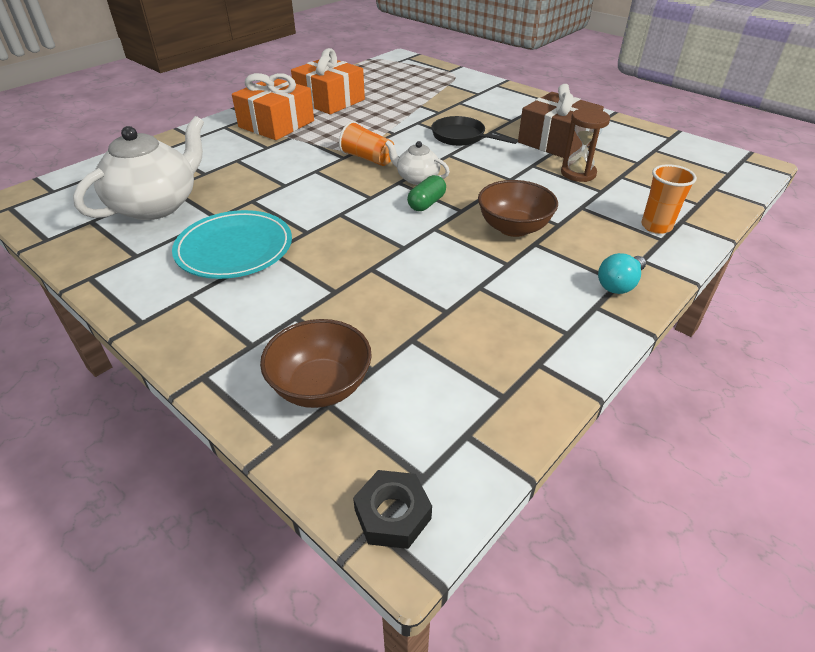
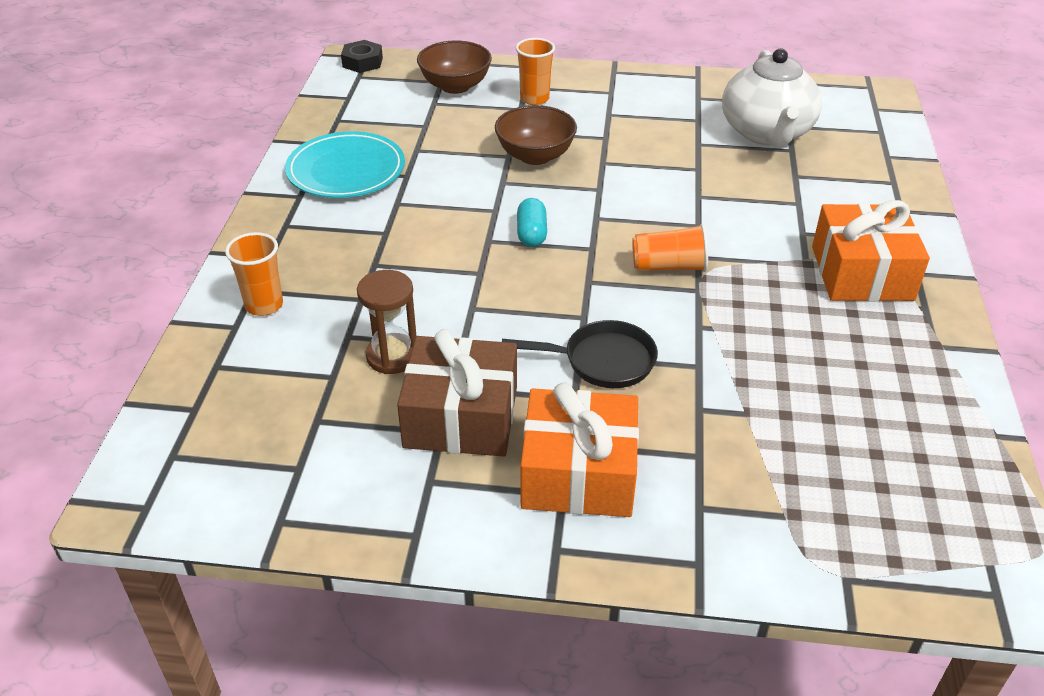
camera: 145 degrees right, 0 degrees up
(234, 249) = (636, 128): turquoise plate -> turquoise plate (346, 170)
(266, 323) = (534, 99): none -> orange cup
(329, 100) = (886, 356): orange gift -> orange gift (578, 473)
(417, 178) = (578, 262): white teapot -> none
(426, 203) = (531, 234): green capsule -> turquoise capsule
(513, 228) = (418, 241): brown bowl -> brown bowl (535, 156)
(619, 284) = (285, 222): turquoise light bulb -> none

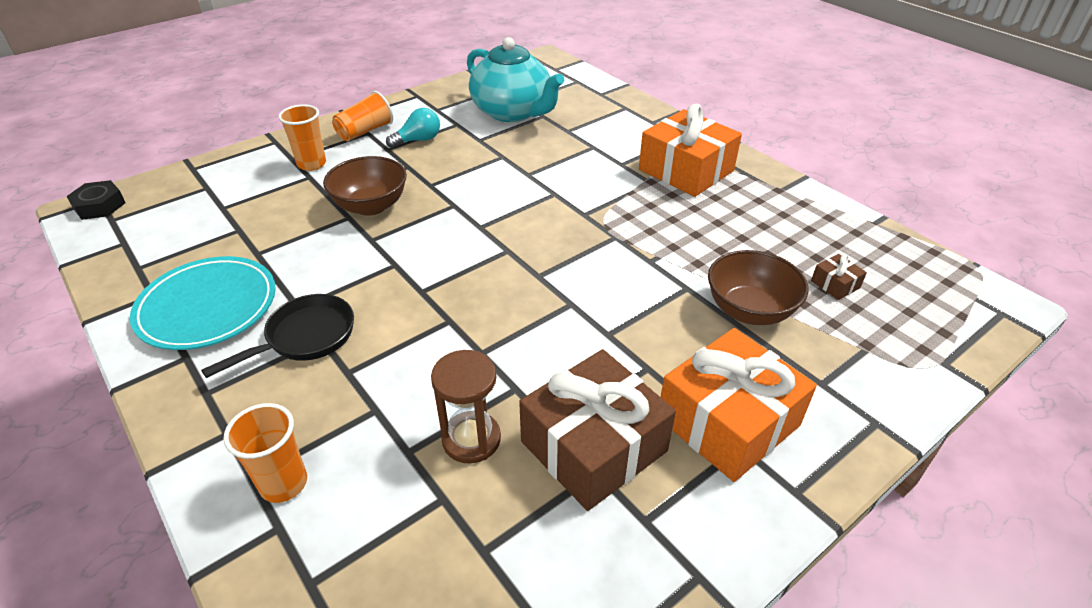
camera: 45 degrees left, 0 degrees up
(455, 86) = (225, 185): brown bowl -> brown bowl (749, 310)
(531, 234) = (448, 266): turquoise capsule -> none
(602, 361) = (627, 327): black pan -> black pan (305, 337)
(644, 119) = (418, 140): none -> turquoise light bulb
(669, 266) = (576, 232): orange cup -> orange cup (365, 131)
(766, 133) = (513, 112): white teapot -> turquoise teapot
(849, 453) = (835, 284): none -> brown gift

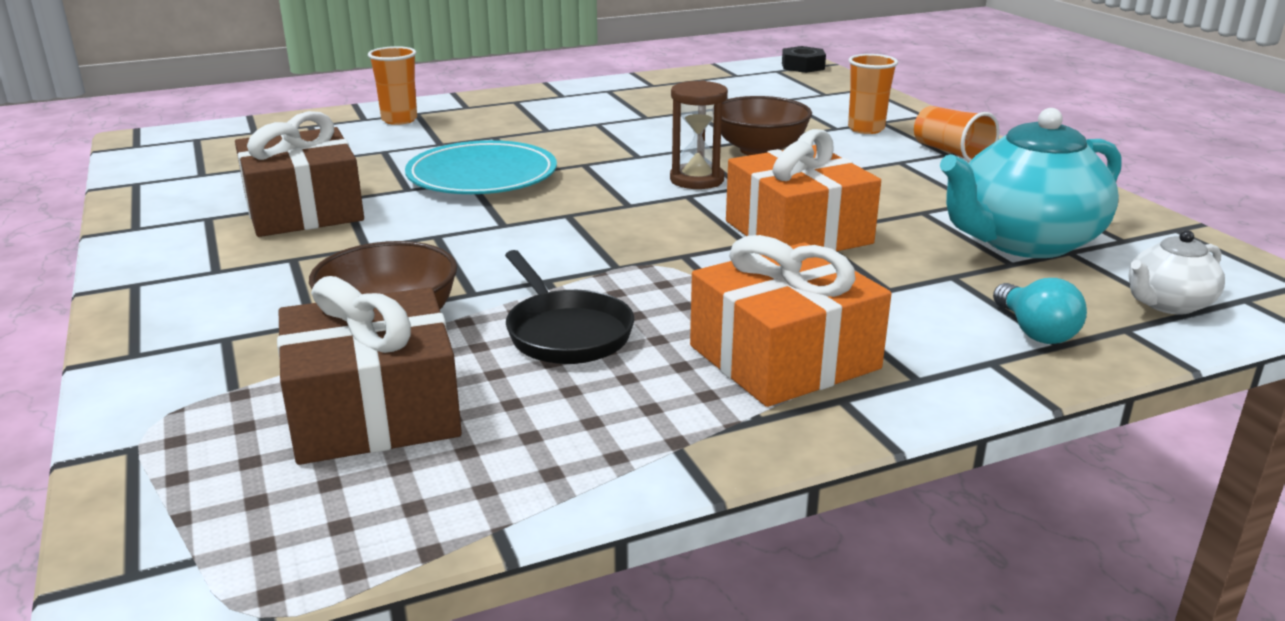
camera: 105 degrees right, 15 degrees down
(207, 307) = (622, 99): turquoise plate -> turquoise plate (482, 176)
(305, 337) = (553, 125): black pan -> black pan (565, 332)
(418, 140) = (923, 178): turquoise light bulb -> turquoise light bulb (1035, 331)
(471, 439) = (369, 170): brown hourglass -> brown hourglass (697, 180)
(570, 84) = (1167, 304): none -> white teapot
(728, 421) = (250, 271): orange gift -> orange gift (798, 232)
(835, 284) = (374, 411): brown gift -> brown gift, size x2.46

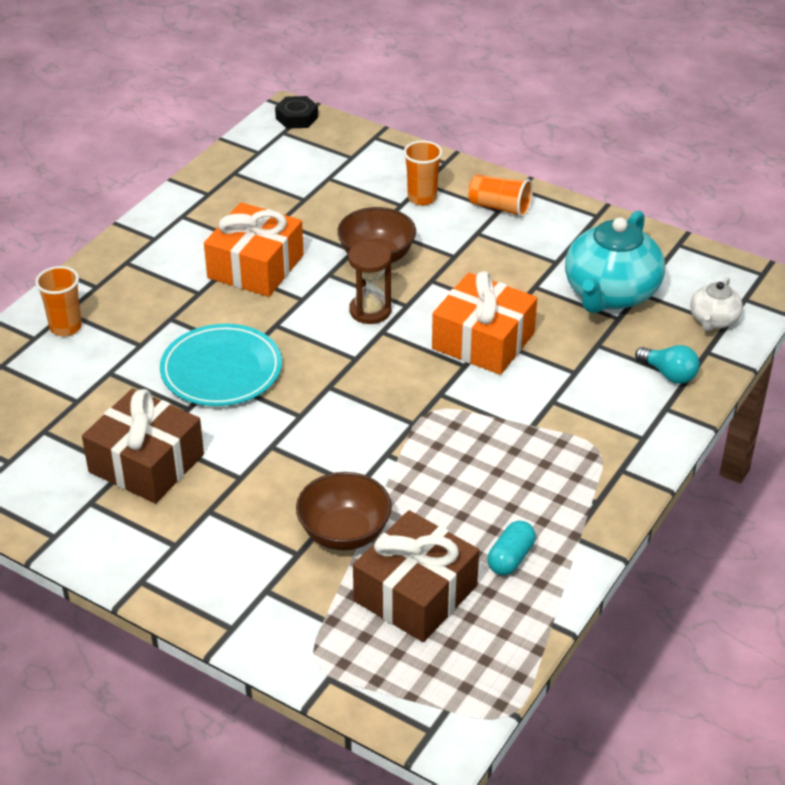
camera: 35 degrees left, 15 degrees up
(550, 427) = (510, 558): none -> turquoise capsule
(565, 332) = (445, 490): black pan -> none
(784, 357) = (570, 454): orange gift -> orange gift (256, 267)

